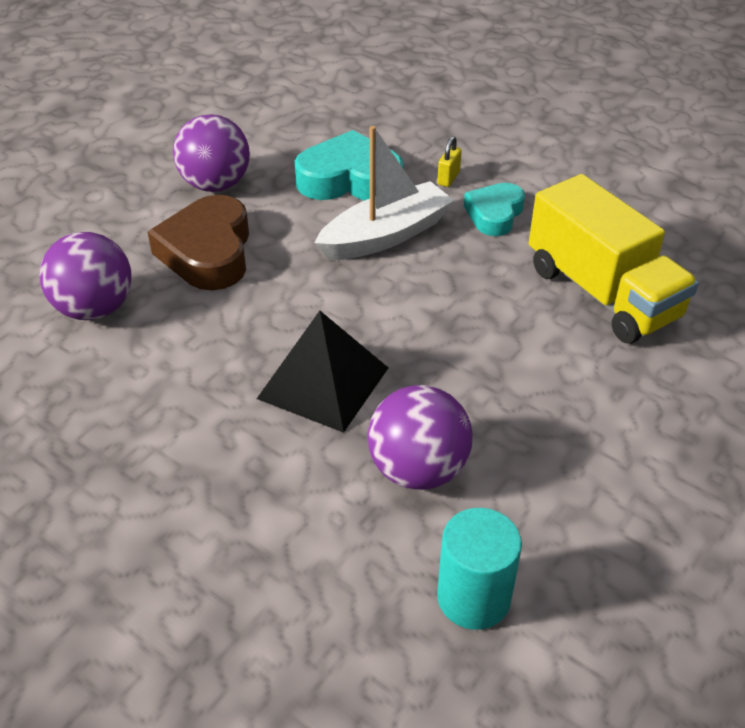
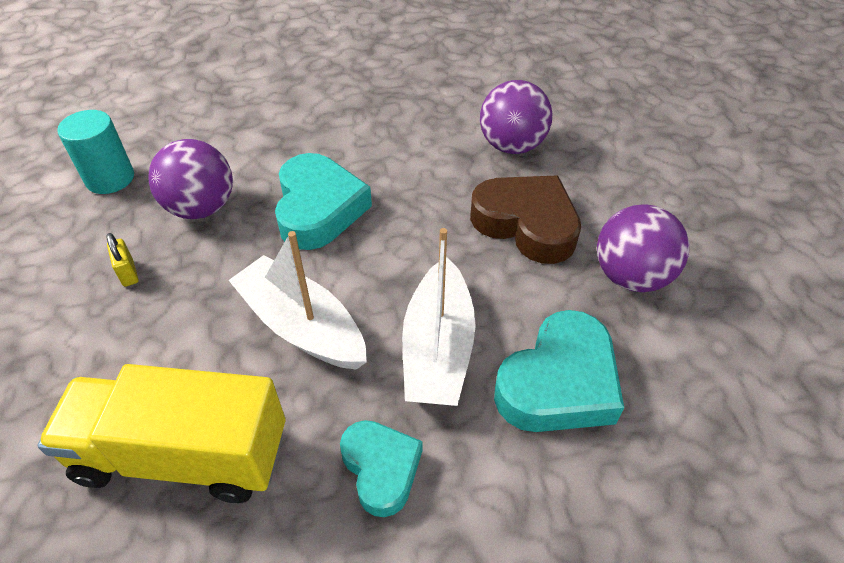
camera: 130 degrees right, 5 degrees up
(323, 383) = (318, 209): black pyramid -> turquoise heart
(448, 178) = (485, 479): yellow padlock -> yellow padlock (128, 273)
(451, 307) = (302, 326): none -> white boat

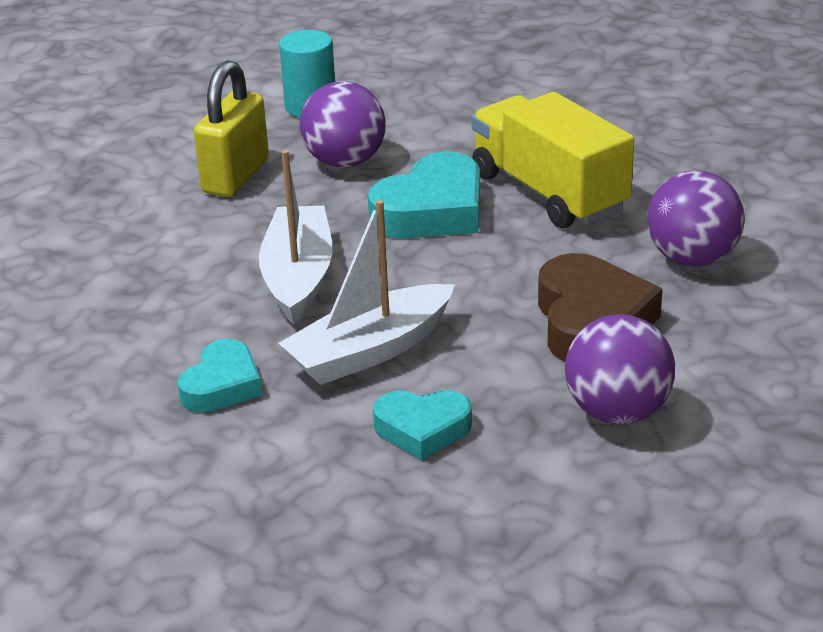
camera: 50 degrees right, 15 degrees down
(128, 273) = (236, 176): yellow padlock -> yellow padlock, size x2.29
(183, 455) = (124, 298): yellow truck -> yellow truck (549, 192)
(559, 383) = (422, 429): turquoise heart -> turquoise heart, size x0.62

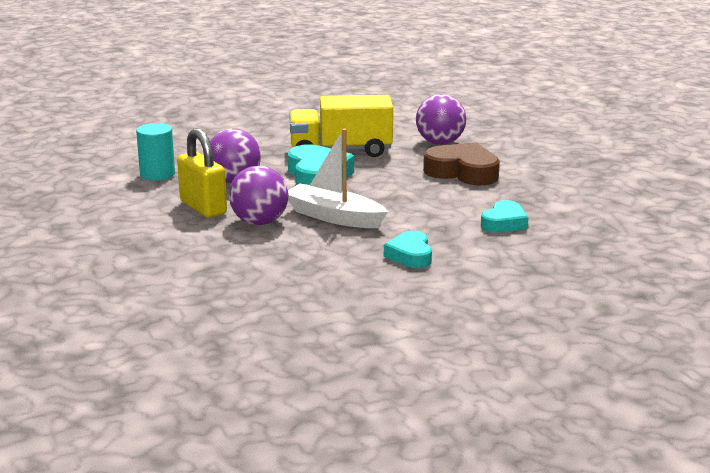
camera: 60 degrees left, 10 degrees down
(222, 385) = (410, 255): turquoise heart -> turquoise heart turned 150 degrees counterclockwise
(370, 351) = (425, 218): white boat -> none
(617, 412) = (537, 186): purple ball -> purple ball (259, 222)

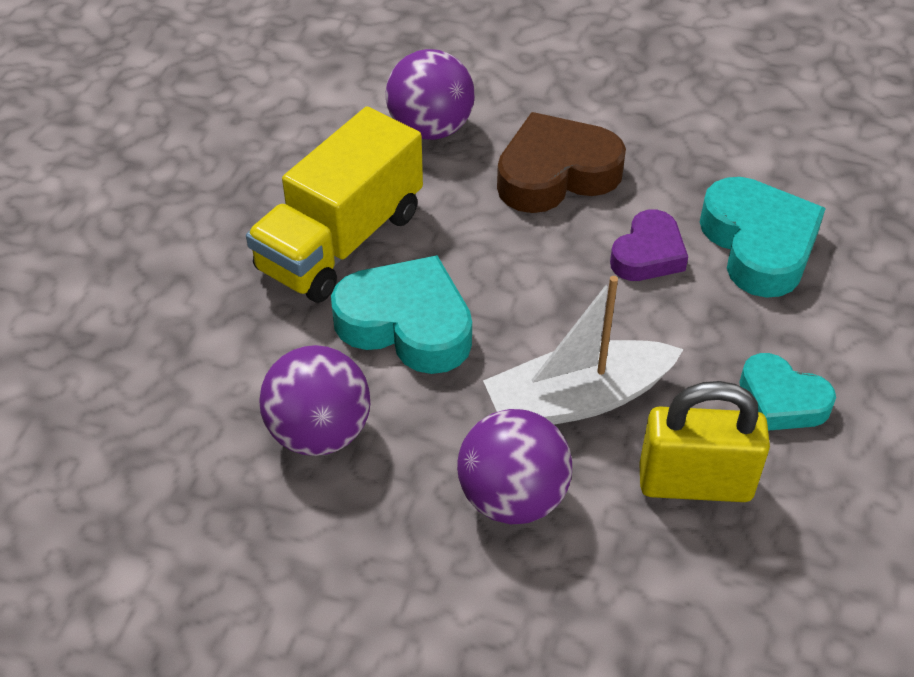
camera: 50 degrees left, 25 degrees up
(157, 174) = (177, 516): turquoise cylinder -> none
(203, 208) = (386, 536): yellow padlock -> yellow padlock (695, 483)
(449, 203) = (648, 254): none -> purple heart
(504, 223) = (759, 245): turquoise heart -> turquoise heart, size x1.61

